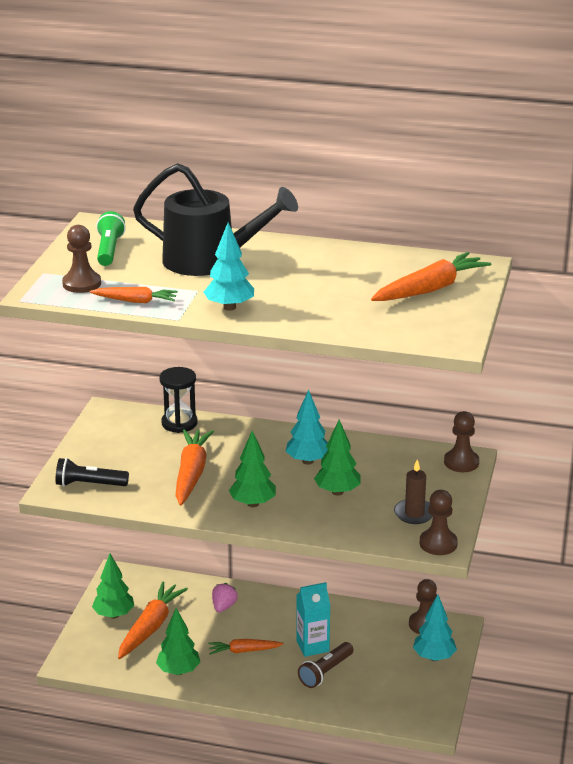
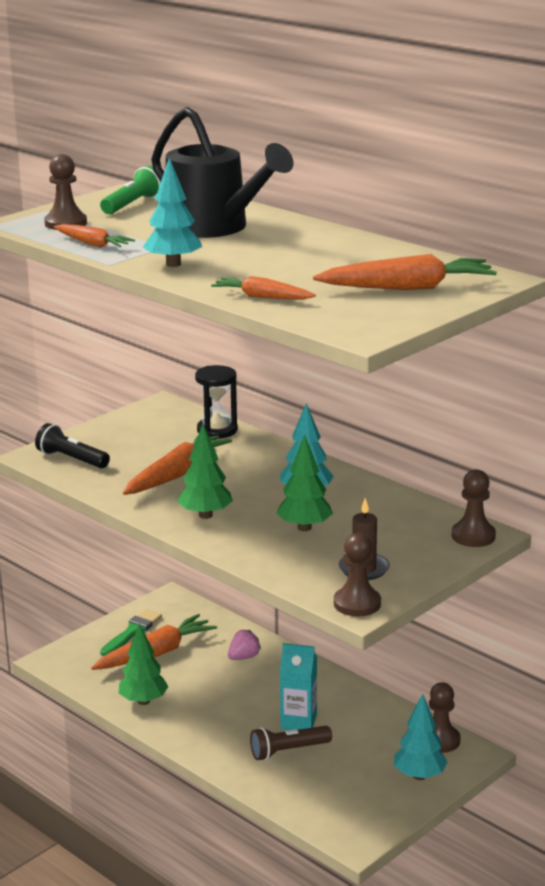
camera: 30 degrees right, 5 degrees down
(114, 615) = (132, 632): green tree -> green brush
(244, 651) = (224, 704): orange carrot -> orange carrot (262, 297)

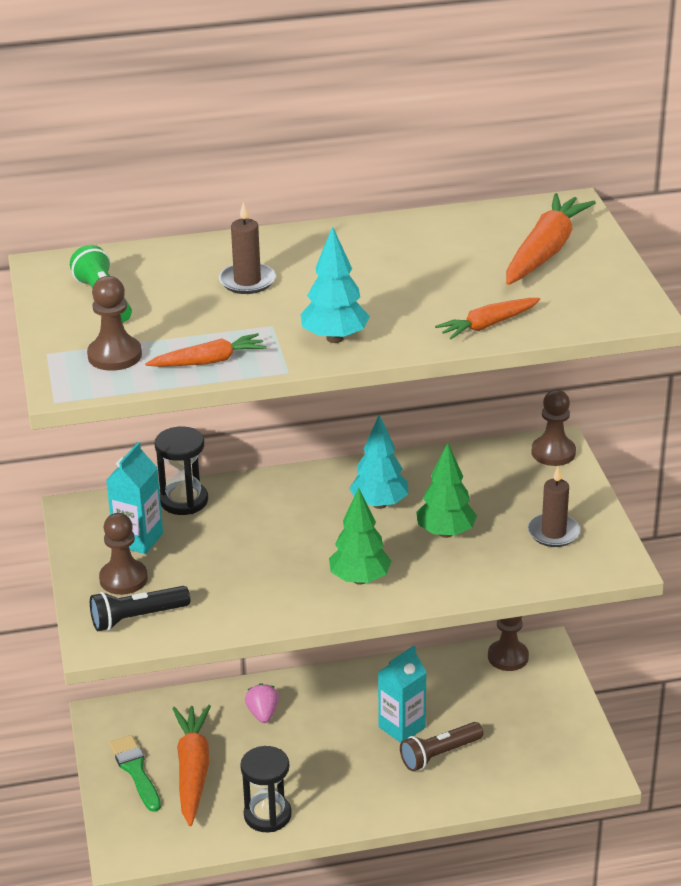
camera: 55 degrees left, 10 degrees up
(143, 701) = (267, 815): green tree -> black hourglass
(155, 431) = (138, 539): none -> turquoise carton
(176, 475) = (254, 563): orange carrot -> none
(214, 227) = (247, 281): black watering can -> brown candle
(288, 751) = (439, 754): brown flashlight -> brown flashlight turned 45 degrees clockwise
(357, 604) = (609, 562): brown pawn -> brown pawn (123, 579)
(419, 776) = (545, 693): turquoise tree -> none

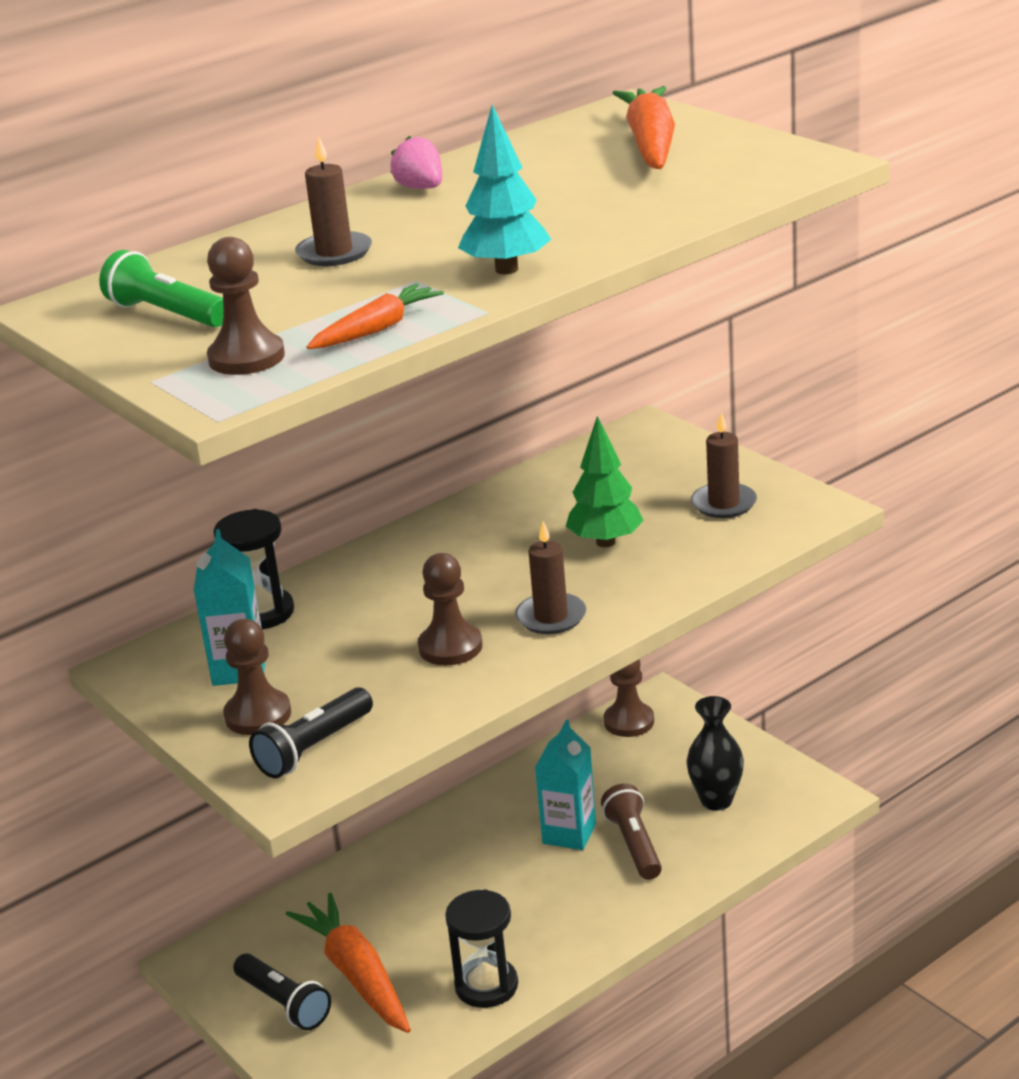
camera: 25 degrees left, 5 degrees down
(135, 770) = (284, 1003): green brush -> black flashlight
(263, 714) = (395, 882): pink strawberry -> pink strawberry (421, 188)
(359, 579) = (551, 617): green tree -> brown candle
(379, 504) = (503, 540): turquoise tree -> none
(439, 754) = (634, 844): brown flashlight -> brown flashlight turned 135 degrees clockwise
(488, 325) = (669, 213): orange carrot -> none
(522, 745) = (716, 800): none -> black vase
(553, 453) = (649, 435): brown pawn -> brown pawn (450, 647)

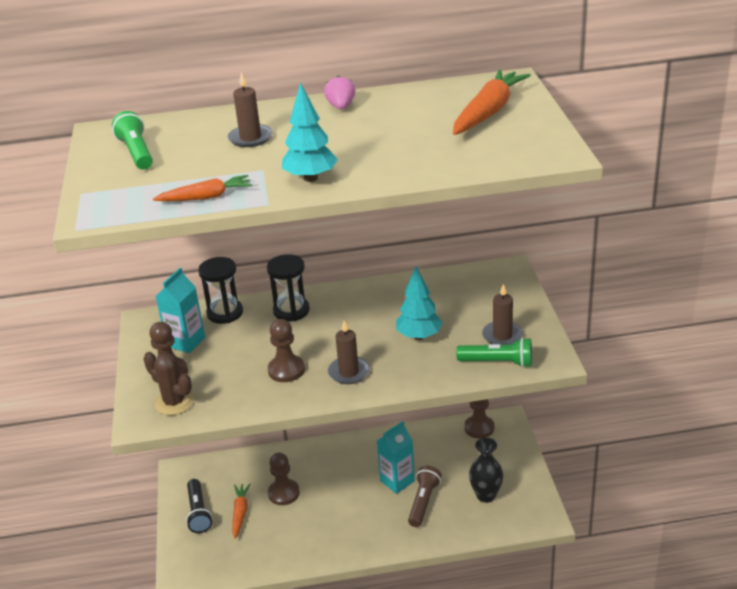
camera: 30 degrees right, 5 degrees up
(246, 358) = (133, 194): brown pawn -> brown pawn (284, 493)
(313, 748) = (174, 402): black flashlight -> brown cactus
(357, 975) = (240, 513): orange carrot -> orange carrot, size x0.59
(486, 986) = (291, 548): black hourglass -> black hourglass (291, 311)
(605, 542) = (419, 336): green tree -> turquoise tree
(752, 535) = (498, 362): none -> green flashlight

